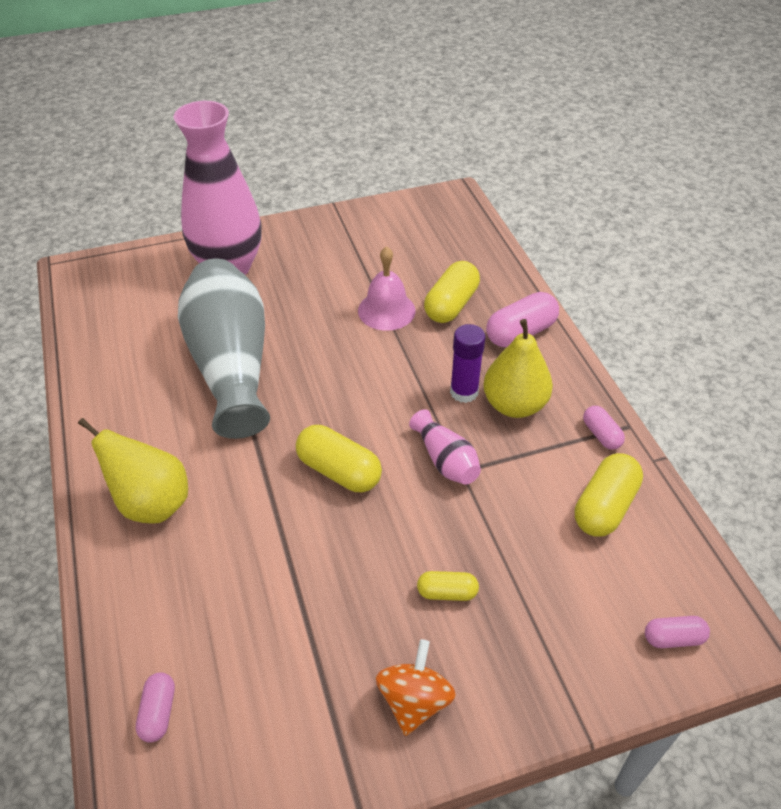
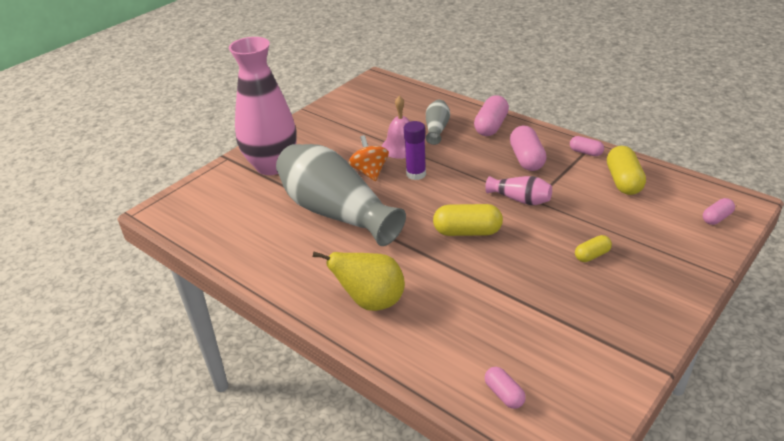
camera: 30 degrees left, 10 degrees down
(414, 701) = (632, 309): orange spinning top -> orange spinning top (370, 172)
(451, 305) = (437, 129): yellow capsule -> grey vase
(464, 392) = (493, 165): purple glue stick -> purple glue stick (416, 174)
(514, 405) = (526, 159): yellow pear -> pink capsule

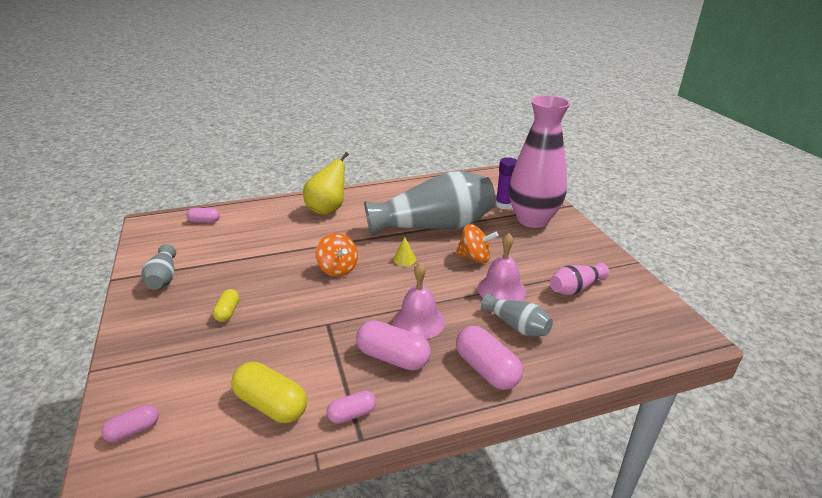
camera: 120 degrees right, 5 degrees down
(411, 204) = (404, 259): none -> yellow cone
(416, 174) = (445, 278): purple glue stick -> purple glue stick (504, 205)
(467, 232) = (337, 269): yellow capsule -> orange spinning top
(480, 164) = (418, 321): none -> pink bell
(520, 199) = (338, 316): pink vase -> pink vase (575, 288)
(617, 333) = (163, 278): none -> grey vase
(716, 218) = (134, 430): pink capsule -> pink capsule turned 60 degrees clockwise

